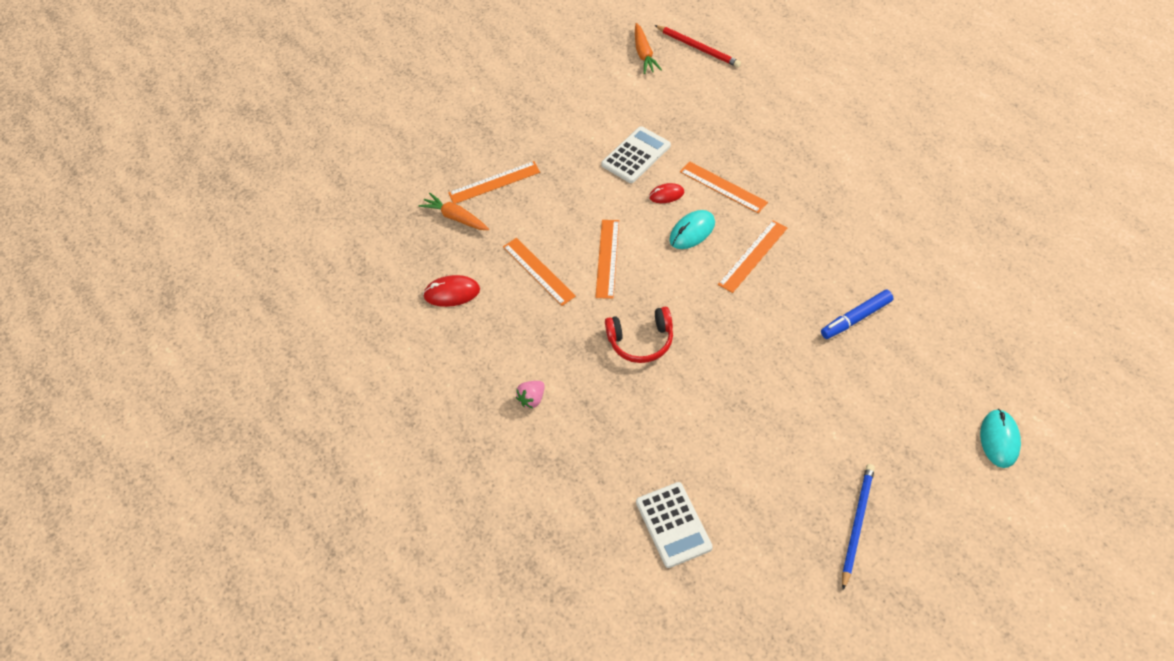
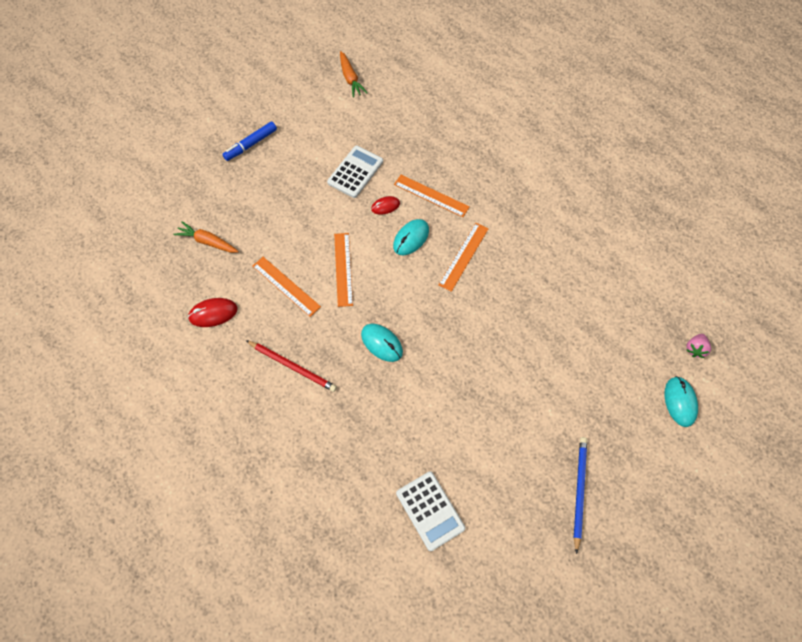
camera: 15 degrees left, 10 degrees up
(494, 182) = (237, 206): orange ruler -> none
(532, 399) = (295, 407): pink strawberry -> pink strawberry (695, 349)
(641, 341) = (381, 343): red headphones -> turquoise mouse
(698, 48) = (394, 70): red pencil -> red pencil (292, 366)
(856, 318) = (554, 305): blue marker -> blue marker (251, 144)

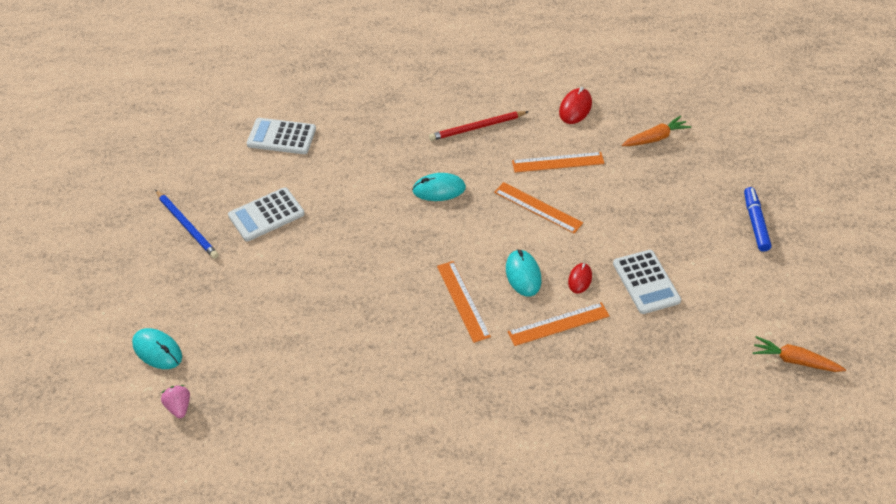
camera: 130 degrees right, 15 degrees down
(514, 442) = (266, 215): none -> white calculator

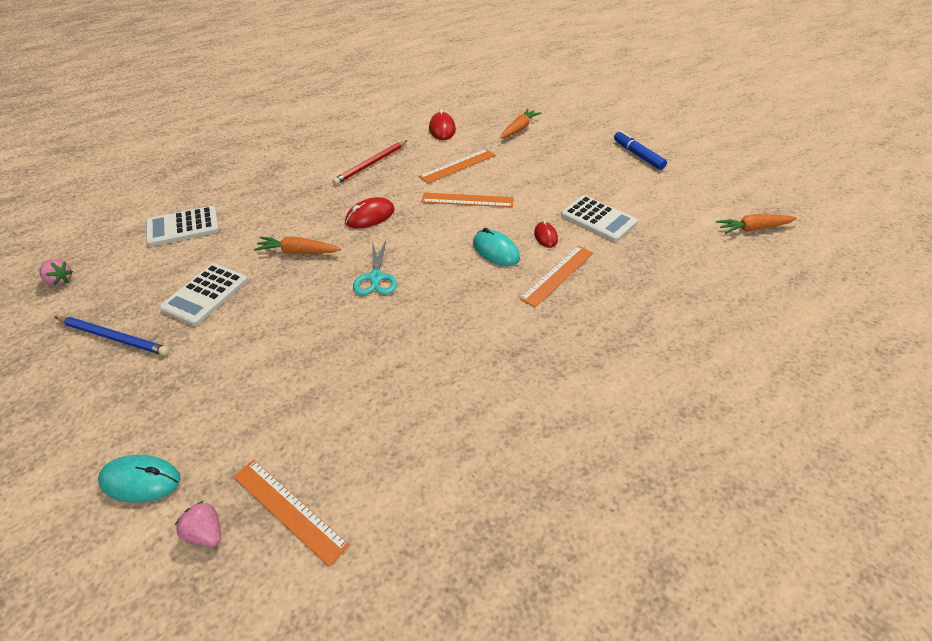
camera: 30 degrees left, 5 degrees down
(171, 155) = (60, 281): none -> pink strawberry
(357, 203) = (298, 252): none -> orange carrot
(403, 257) = (376, 278): none -> turquoise scissors
(439, 189) = (370, 216): turquoise mouse -> red mouse
(463, 301) = (459, 291): orange ruler -> orange ruler (289, 510)

